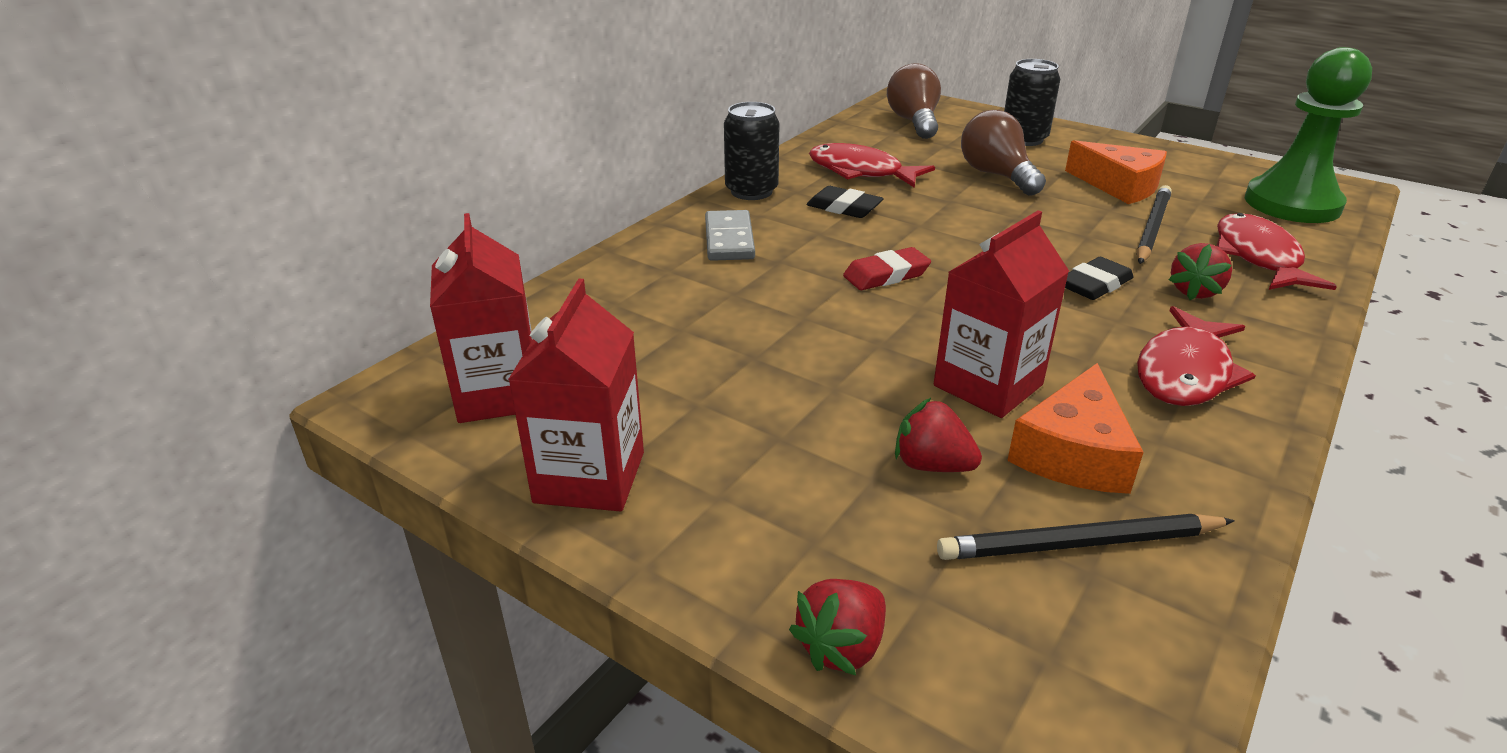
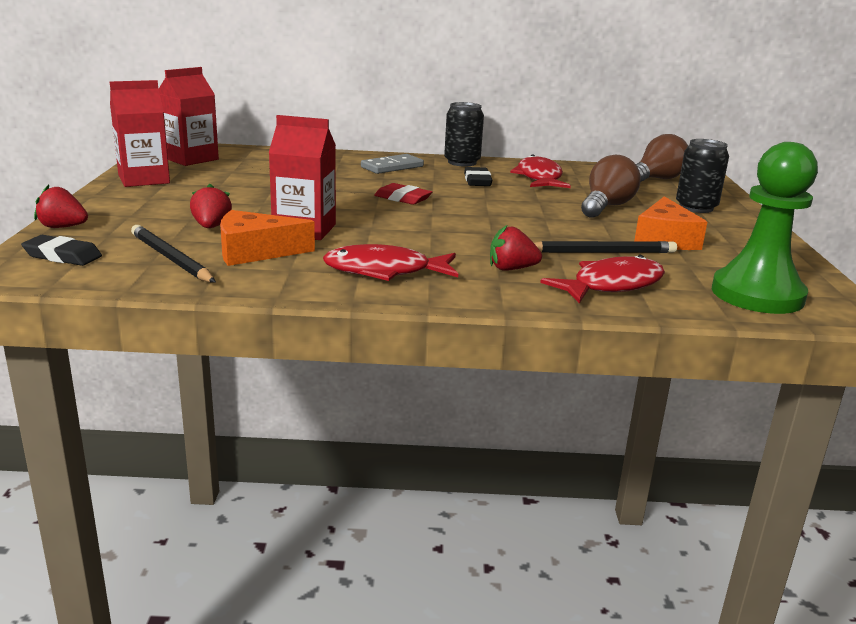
camera: 55 degrees right, 10 degrees down
(1095, 284) = (474, 243): black eraser -> black eraser (62, 256)

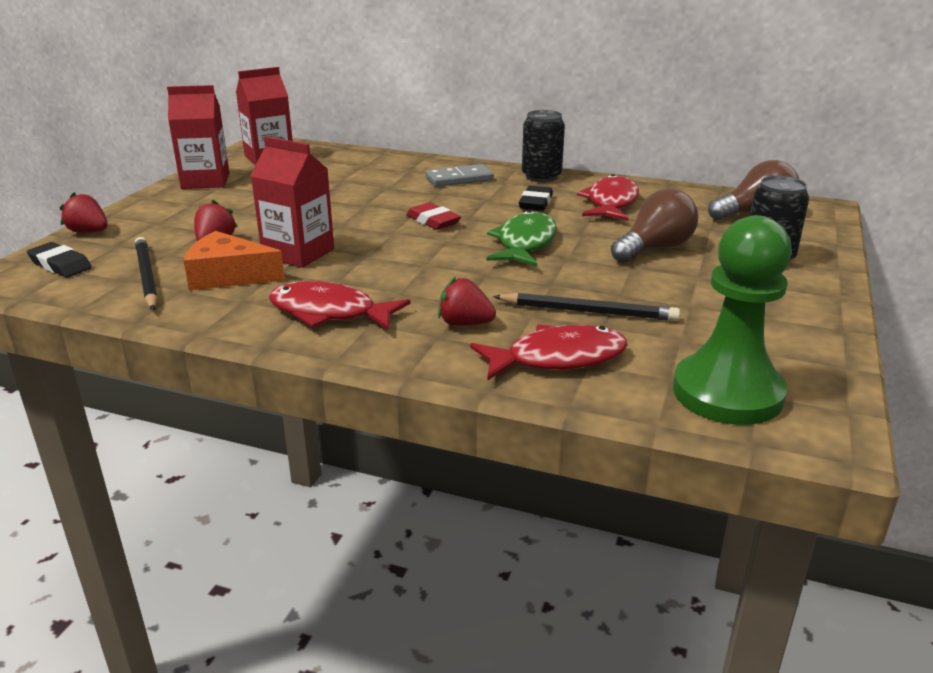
camera: 20 degrees right, 5 degrees up
(499, 210) = (525, 243): none -> green fish
(665, 239) = (685, 300): orange cheese -> none

